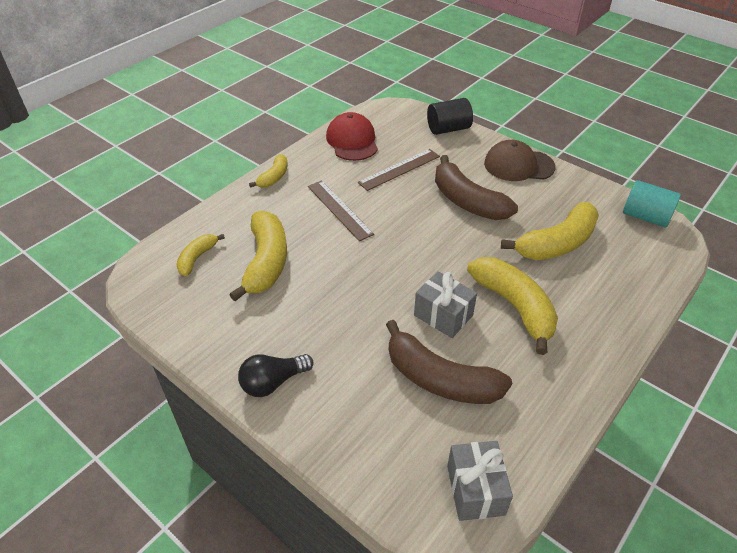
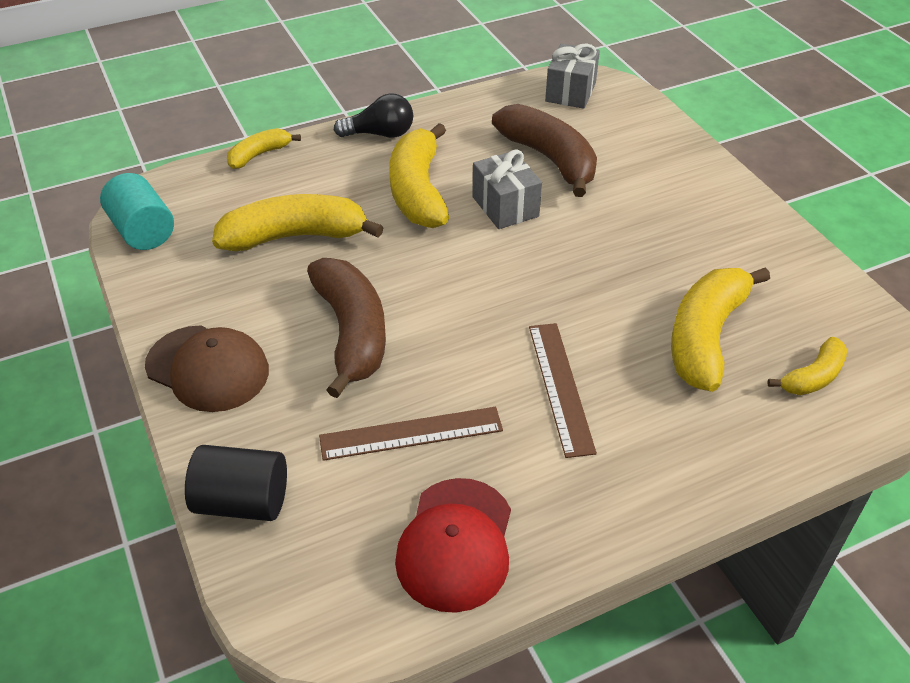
camera: 155 degrees left, 0 degrees up
(273, 382) = (726, 204): black light bulb -> black light bulb (380, 134)
(274, 177) = (653, 501): yellow banana -> yellow banana (259, 155)

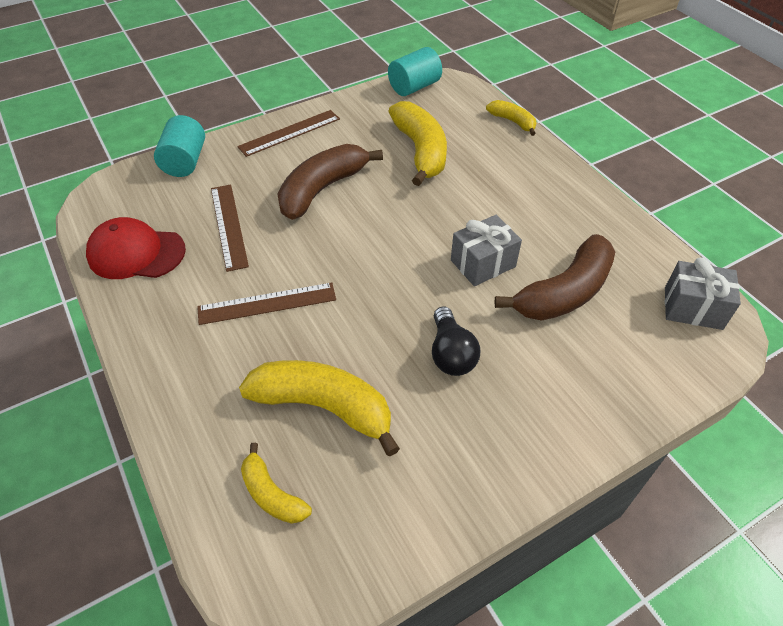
camera: 85 degrees right, 5 degrees up
(207, 368) = (290, 133): brown cap -> brown ruler
(242, 502) = (185, 162): black cylinder -> turquoise cylinder
(352, 333) = (322, 189): brown banana -> brown banana turned 150 degrees clockwise
(380, 134) = (563, 180): black light bulb -> black light bulb (451, 353)
(418, 191) = (490, 208): yellow banana -> none

